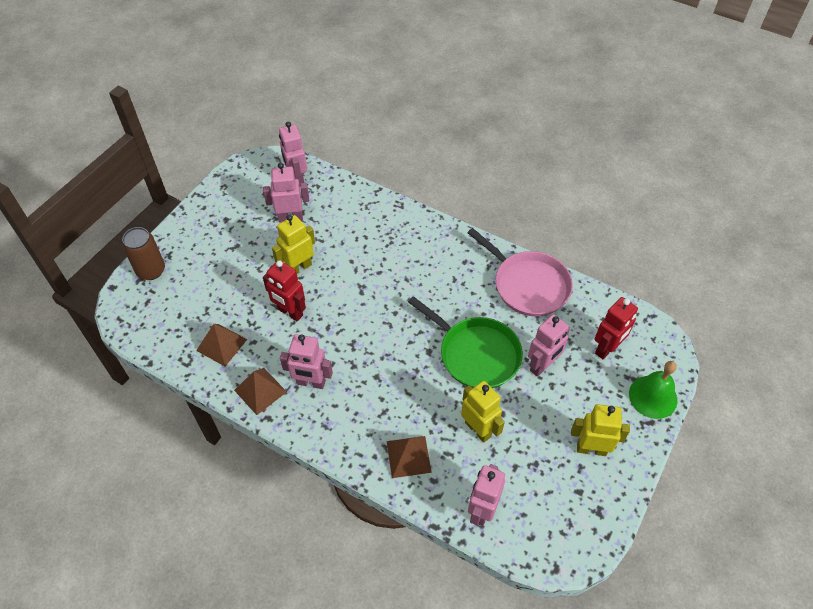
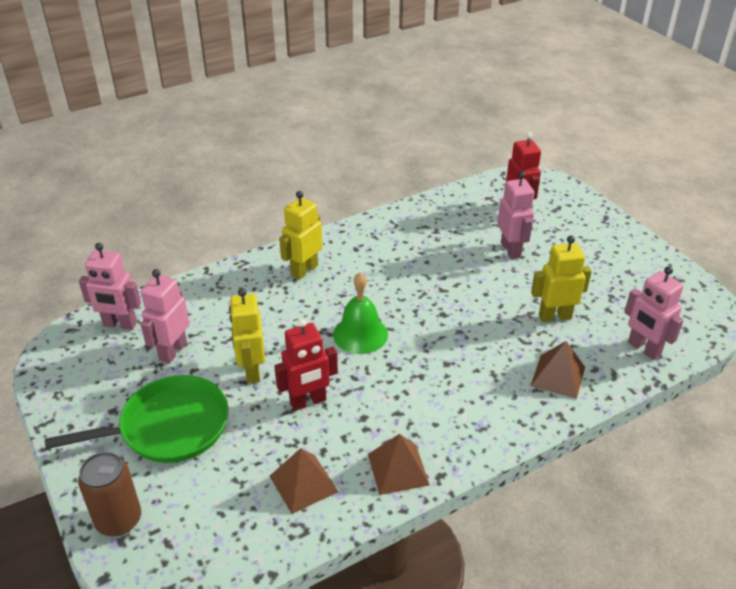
camera: 60 degrees left, 15 degrees down
(311, 383) = (418, 419): pink robot -> none
(476, 354) = (469, 284): green pan -> green pan (169, 427)
(528, 285) = (417, 222): pink pan -> none
(591, 449) = (614, 258): yellow robot -> yellow robot (304, 270)
(653, 397) = (582, 205): green bell -> green bell (360, 334)

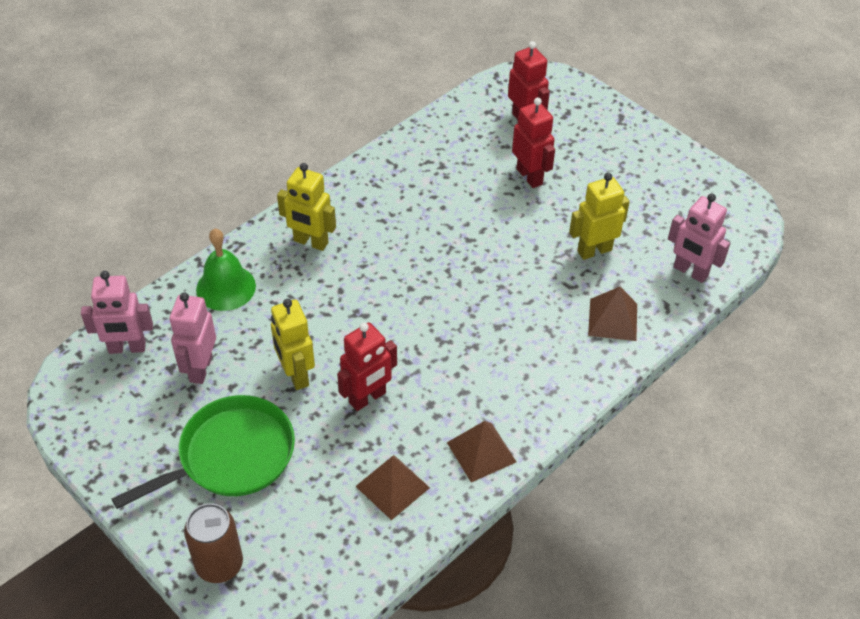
camera: 15 degrees left, 10 degrees up
(304, 270) = (310, 242): yellow robot -> yellow robot turned 90 degrees counterclockwise
(360, 334) = (397, 309): green bell -> green bell (226, 287)
(511, 250) = (530, 176): pink robot -> red robot

